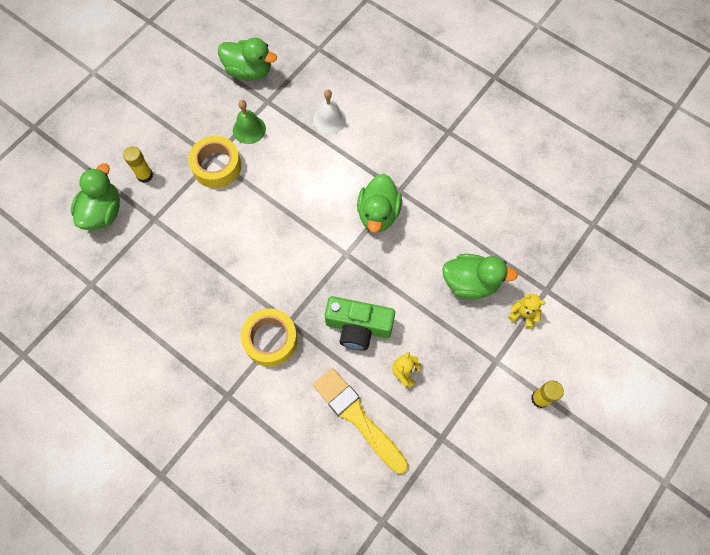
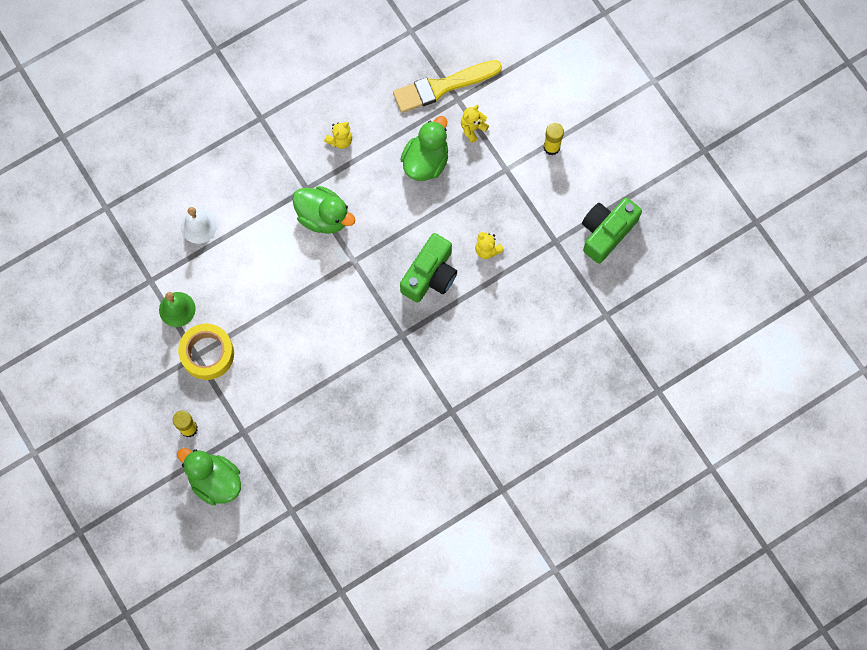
camera: 70 degrees left, 5 degrees up
(249, 71) = (104, 288): green duck -> none
(270, 340) = (412, 357): yellow tape -> none
(357, 417) = (512, 304): yellow brush -> yellow brush (442, 87)
(457, 202) = (340, 140): none -> yellow teddy bear
(473, 490) = (606, 232): none -> green camera

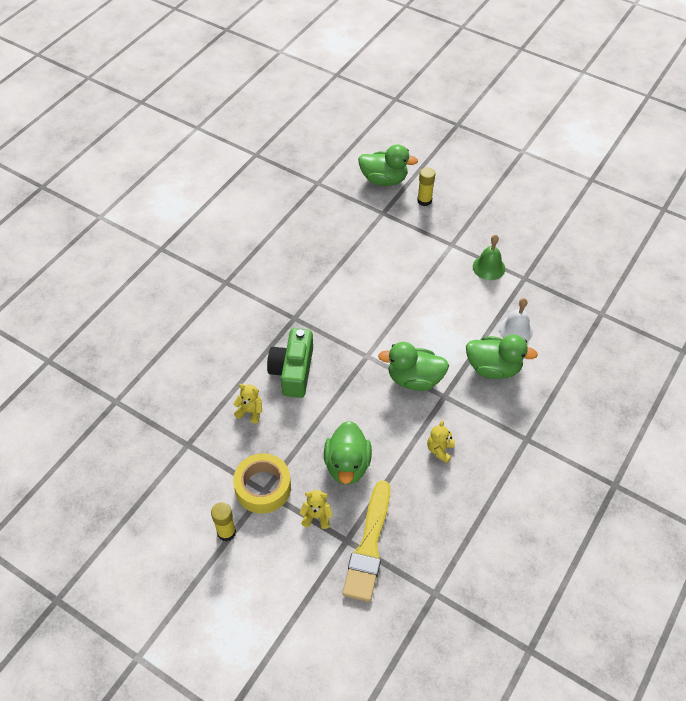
camera: 155 degrees right, 20 degrees down
(207, 354) = (443, 248): yellow tape -> yellow tape (263, 487)
(245, 196) = (493, 368): none -> green duck
(442, 87) = (369, 546): yellow brush -> yellow brush turned 150 degrees clockwise
(472, 128) = (316, 516): yellow teddy bear -> yellow teddy bear turned 105 degrees counterclockwise
(606, 232) = (139, 472): green camera -> none

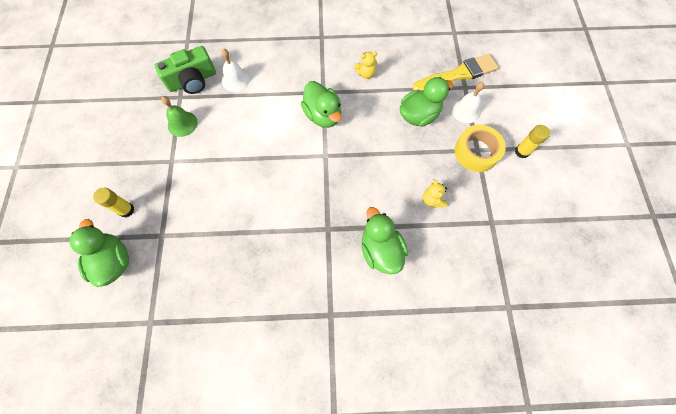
camera: 125 degrees left, 15 degrees up
(293, 371) = (376, 195): green camera -> green camera (192, 80)
(316, 516) = (466, 110): yellow teddy bear -> white bell
(493, 368) = (279, 77): green duck -> green duck (380, 250)

